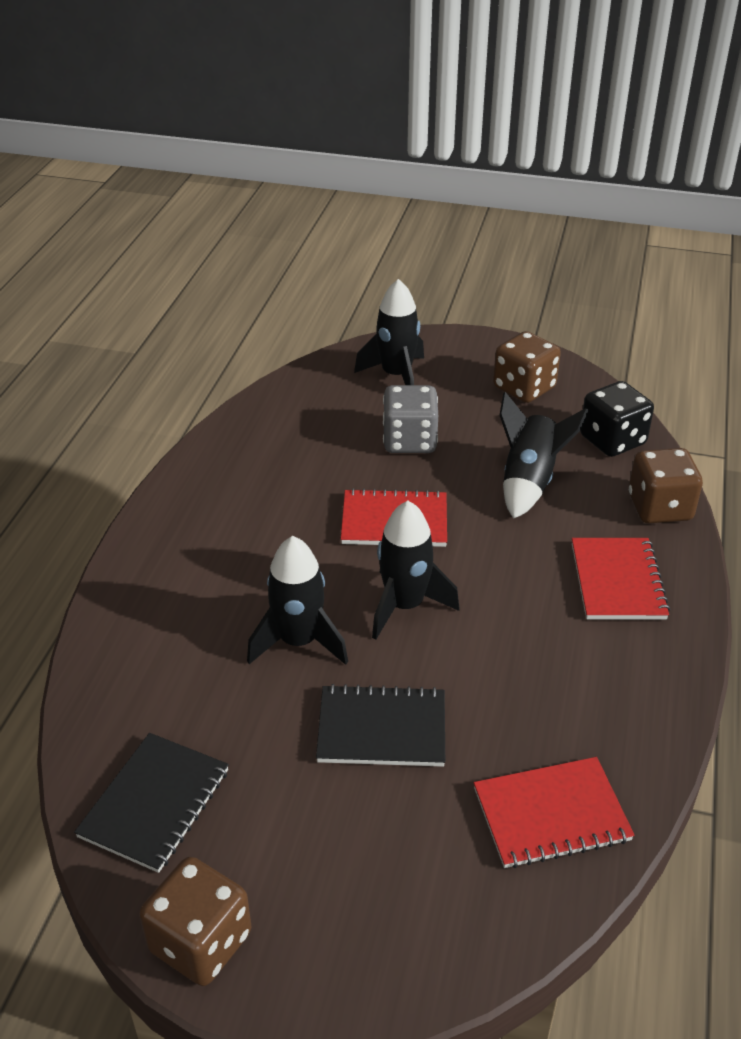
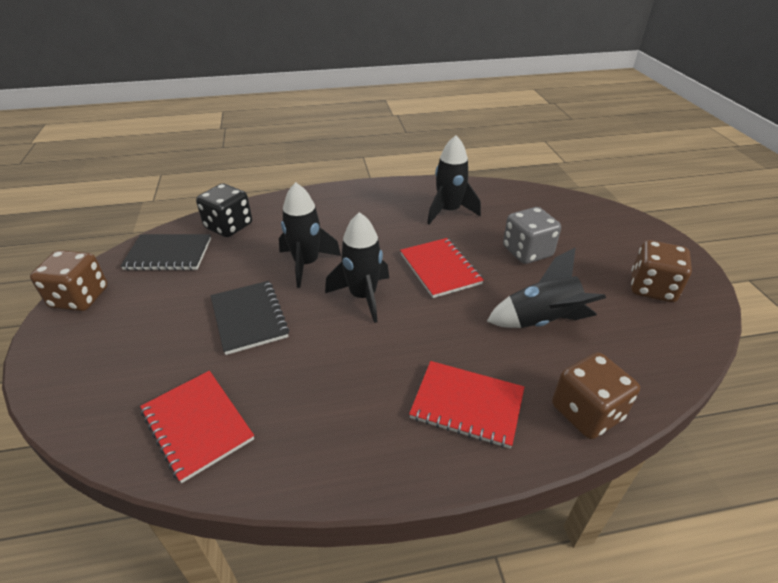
camera: 65 degrees right, 0 degrees up
(396, 376) = (589, 226): black rocket -> black rocket (448, 211)
(612, 440) = (646, 357): black dice -> black dice (229, 226)
(617, 581) = (467, 405): red notebook -> red notebook turned 45 degrees clockwise

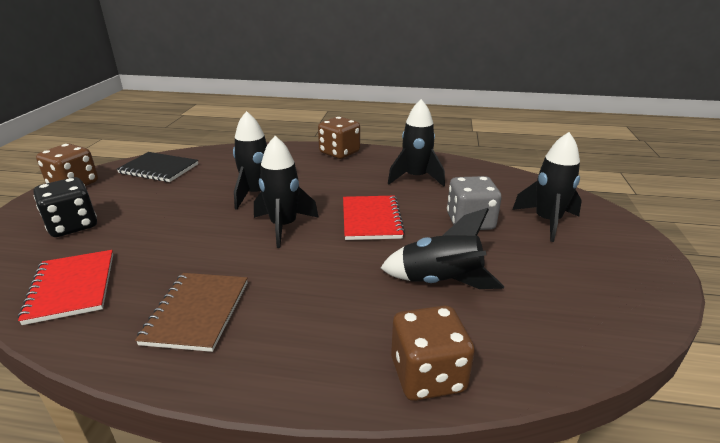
camera: 20 degrees right, 10 degrees down
(229, 226) = (219, 158): black dice -> black dice (73, 225)
(249, 318) = (178, 222): black notebook -> none
(351, 414) = (197, 312): none -> brown notebook
(467, 405) = (307, 334): red notebook -> none
(587, 237) = (547, 221): none -> black rocket
(652, 288) = (591, 280): brown dice -> brown dice (339, 153)

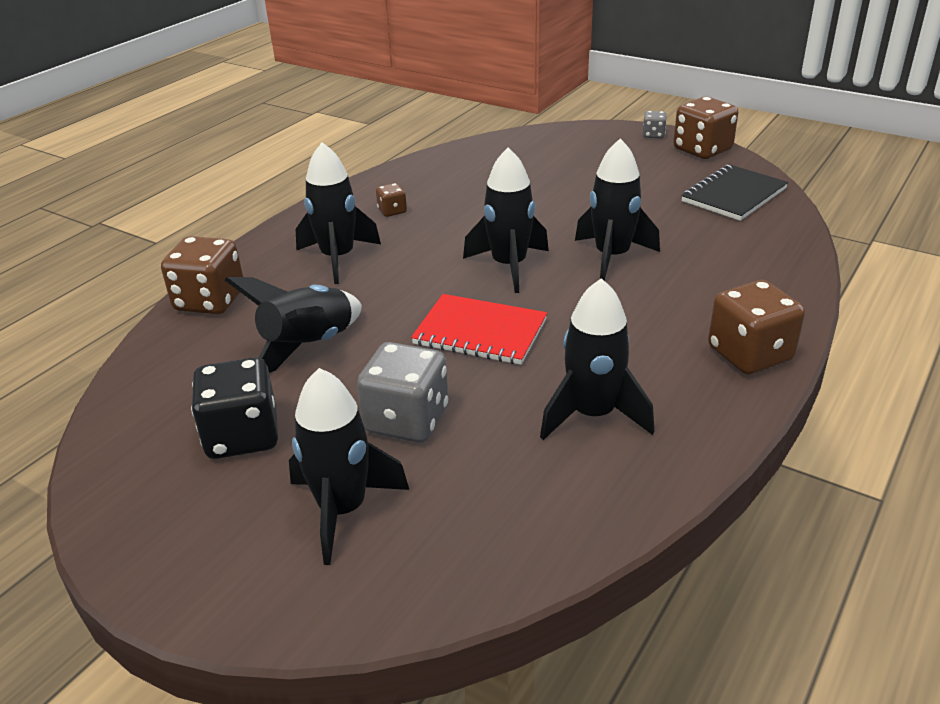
camera: 115 degrees right, 5 degrees up
(31, 206) = (653, 135): none -> grey dice
(72, 287) = (477, 163): red notebook -> none
(73, 225) = (594, 156): black dice -> black dice (242, 436)
(197, 312) = (392, 211): brown notebook -> brown dice
(306, 315) = (338, 258): none -> black rocket

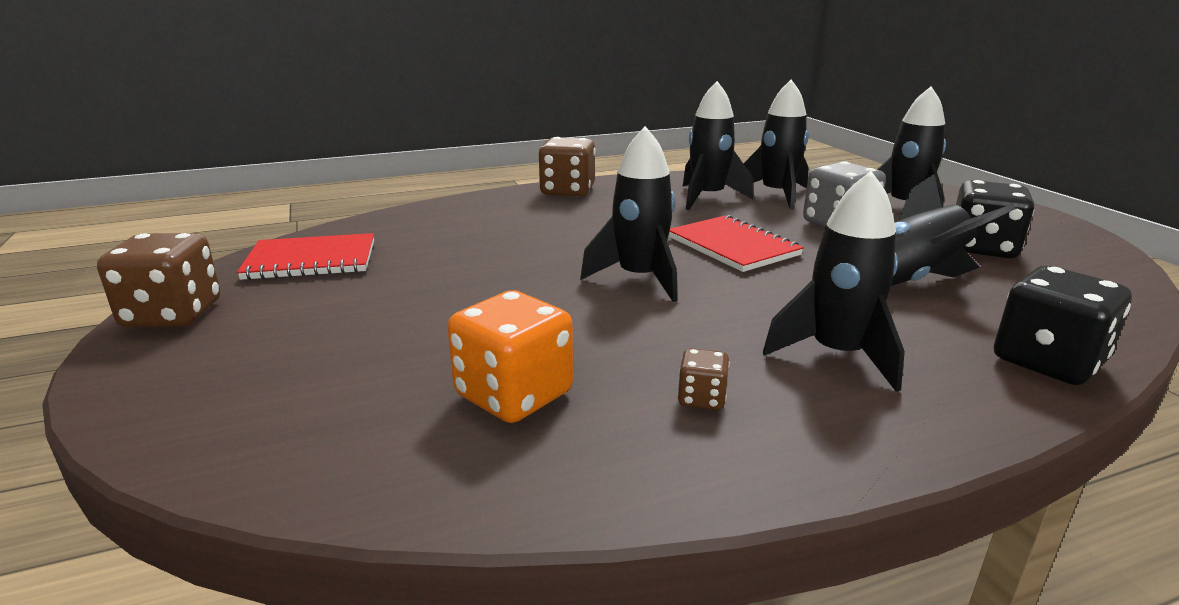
camera: 145 degrees left, 10 degrees down
(210, 301) = (1047, 361): brown dice -> black dice
(476, 183) = (514, 395): none -> orange dice
(612, 257) = (535, 255): black rocket -> black rocket (777, 195)
(653, 135) = (132, 364): grey dice -> none
(733, 195) = (311, 260): black notebook -> red notebook

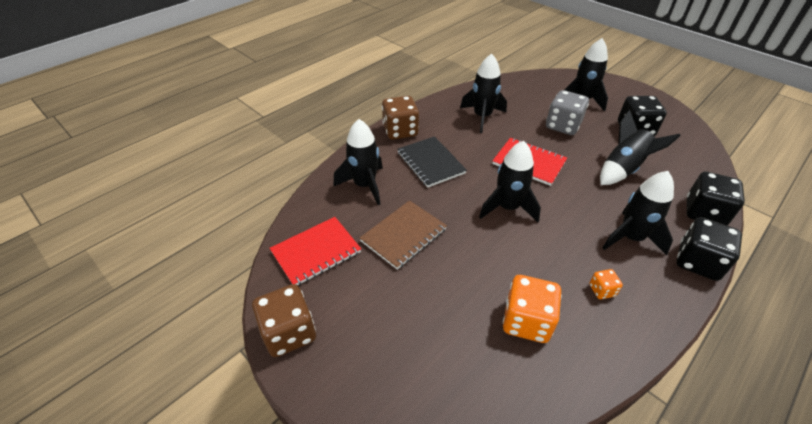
camera: 25 degrees left, 20 degrees up
(444, 271) = (404, 235): none -> brown notebook
(573, 221) = (430, 163): none -> black notebook
(701, 398) = (602, 290): brown dice -> orange dice
(777, 195) = (514, 104): black rocket -> black rocket (364, 185)
(964, 417) = (698, 262): none -> black dice

